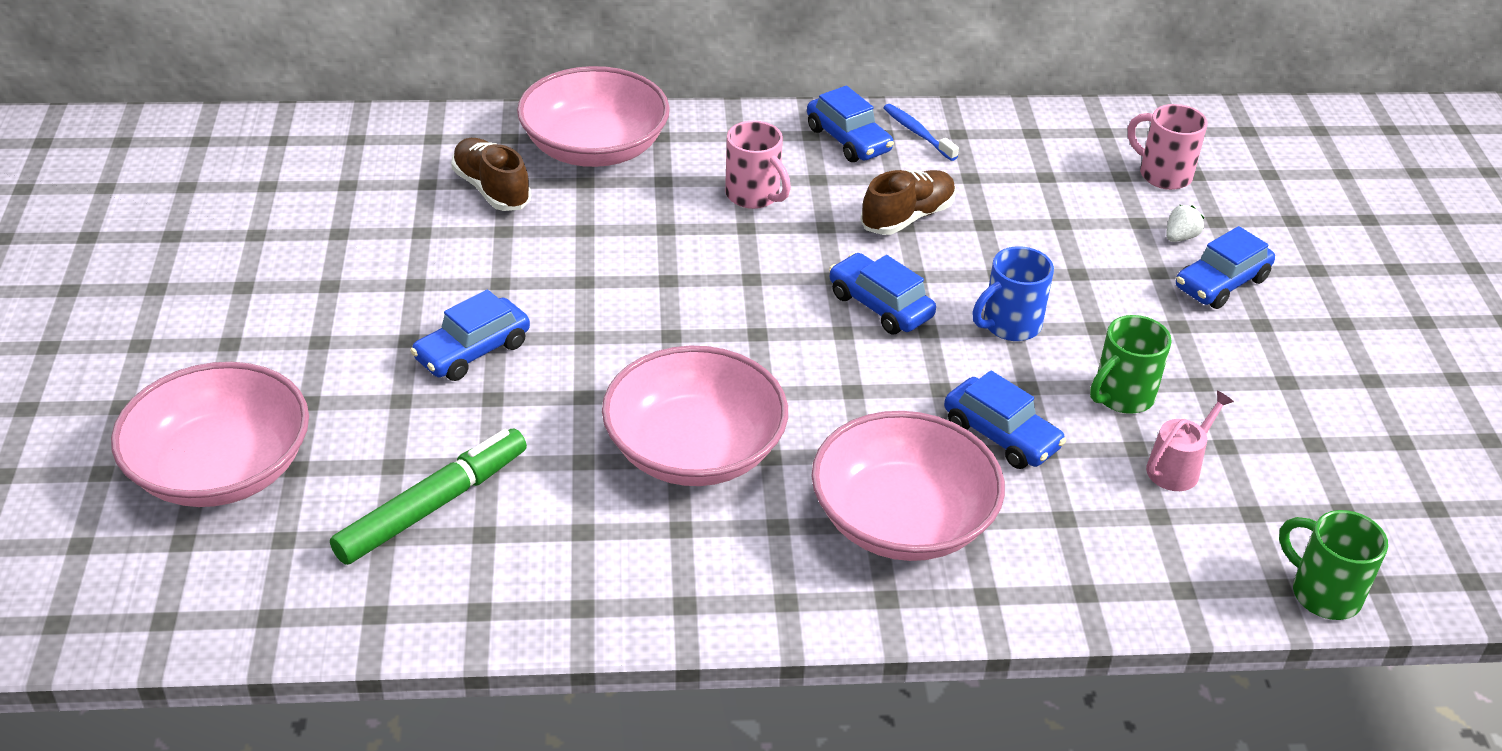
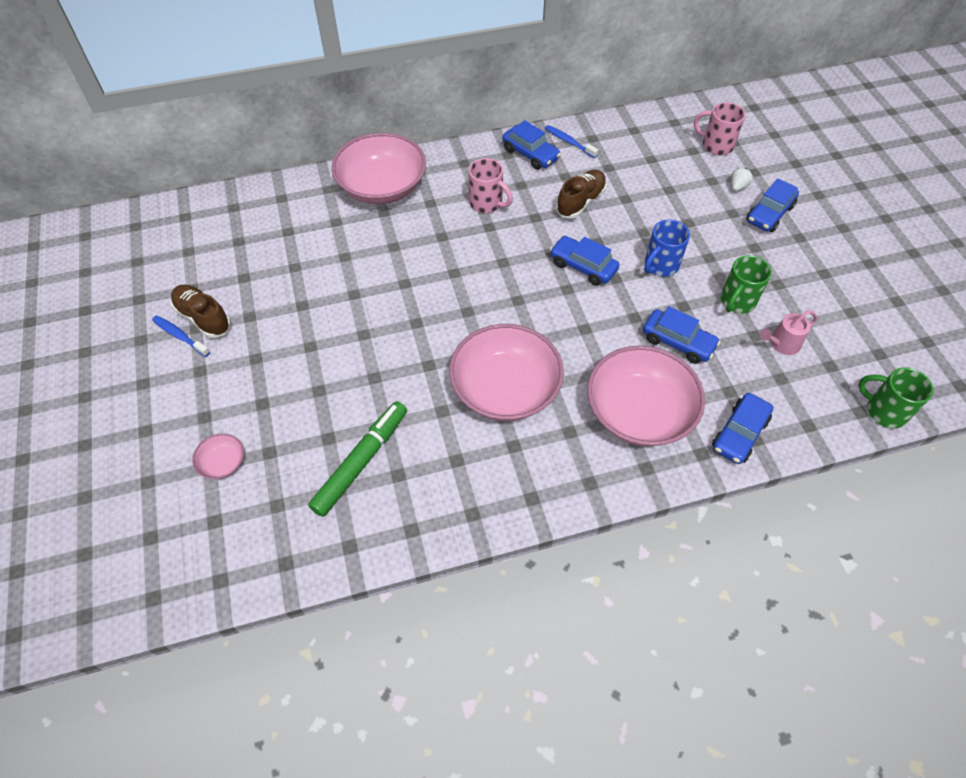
camera: 10 degrees left, 15 degrees up
(216, 293) = (180, 336): none -> blue toothbrush
(221, 469) = (223, 463): pink bowl -> pink bowl, size x0.43
(472, 351) = (352, 346): blue car -> blue car (739, 434)
(491, 189) = (328, 228): brown shoe -> brown shoe (203, 318)
(1177, 468) = (781, 344): pink watering can -> pink watering can turned 150 degrees counterclockwise

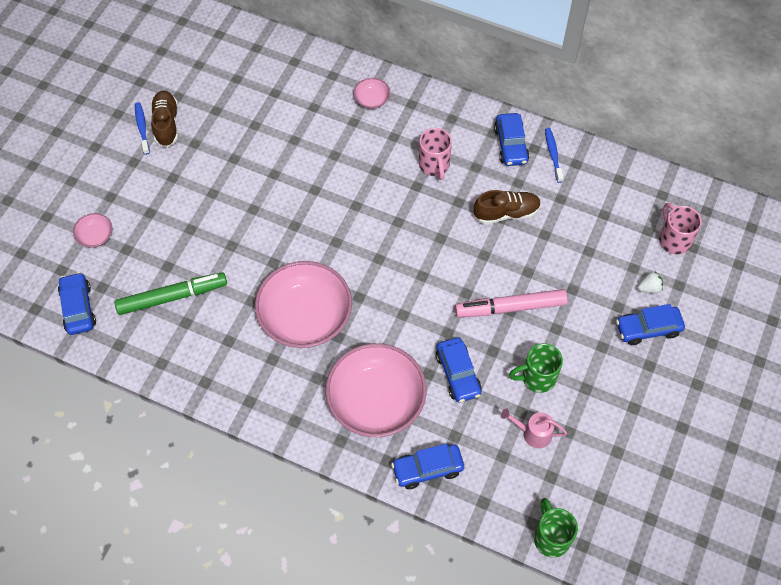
camera: 40 degrees right, 5 degrees up
(382, 187) = (372, 99): pink bowl -> pink bowl, size x0.43
(583, 266) = (452, 266): blue car -> blue car (78, 308)
(660, 265) = (511, 308): blue mug -> pink marker

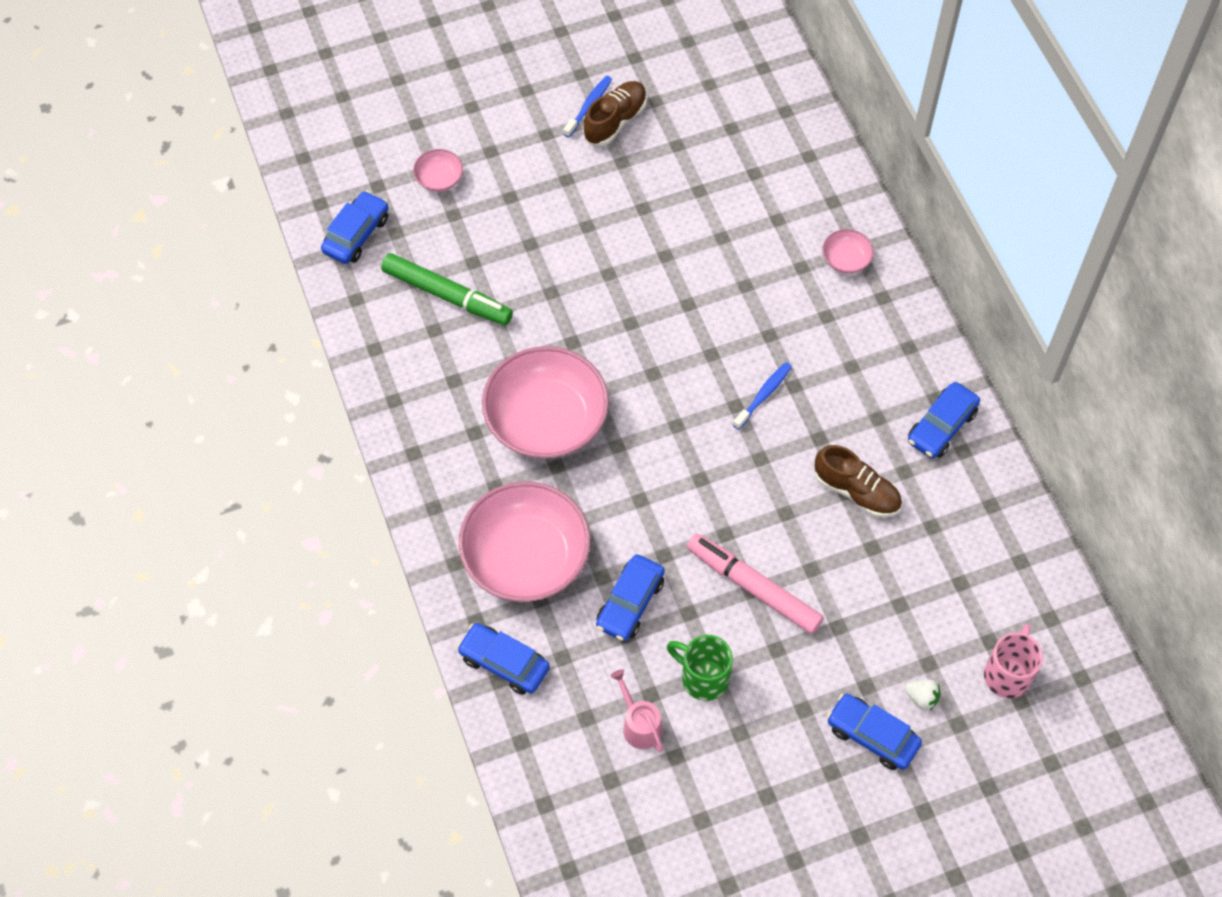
camera: 45 degrees right, 0 degrees up
(434, 165) = (835, 380): pink mug -> none
(551, 537) = (547, 833): green mug -> none
(553, 154) = (976, 474): blue toothbrush -> blue toothbrush (764, 395)

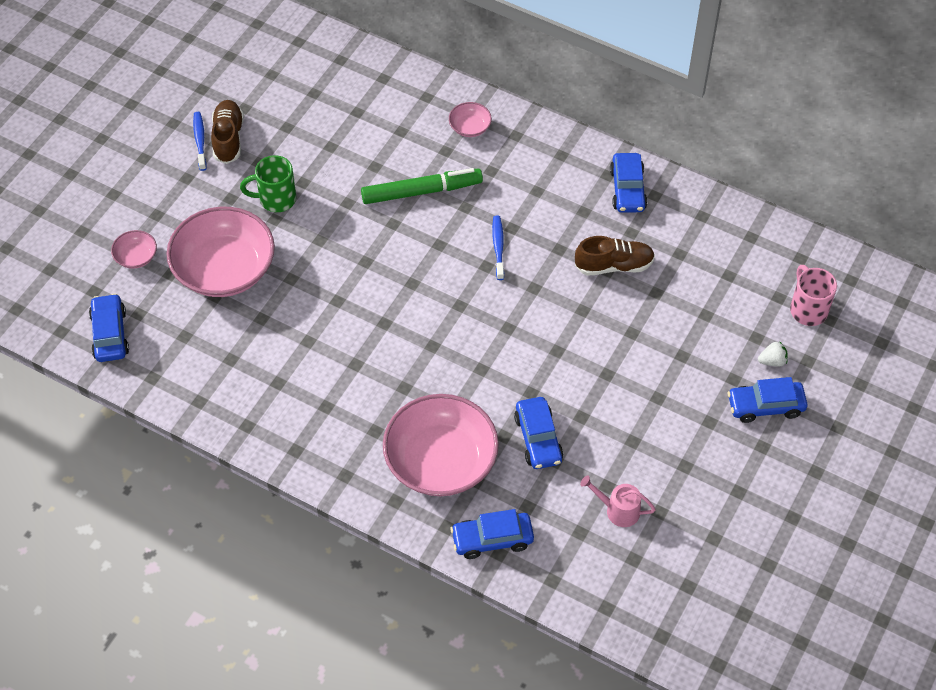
camera: 40 degrees left, 5 degrees down
(447, 295) = (218, 330): green marker -> green marker (421, 191)
(546, 420) = (368, 363): pink bowl -> pink bowl (224, 269)
(703, 678) = (629, 450): green mug -> green mug (276, 199)
(753, 588) = (607, 371): pink marker -> none

